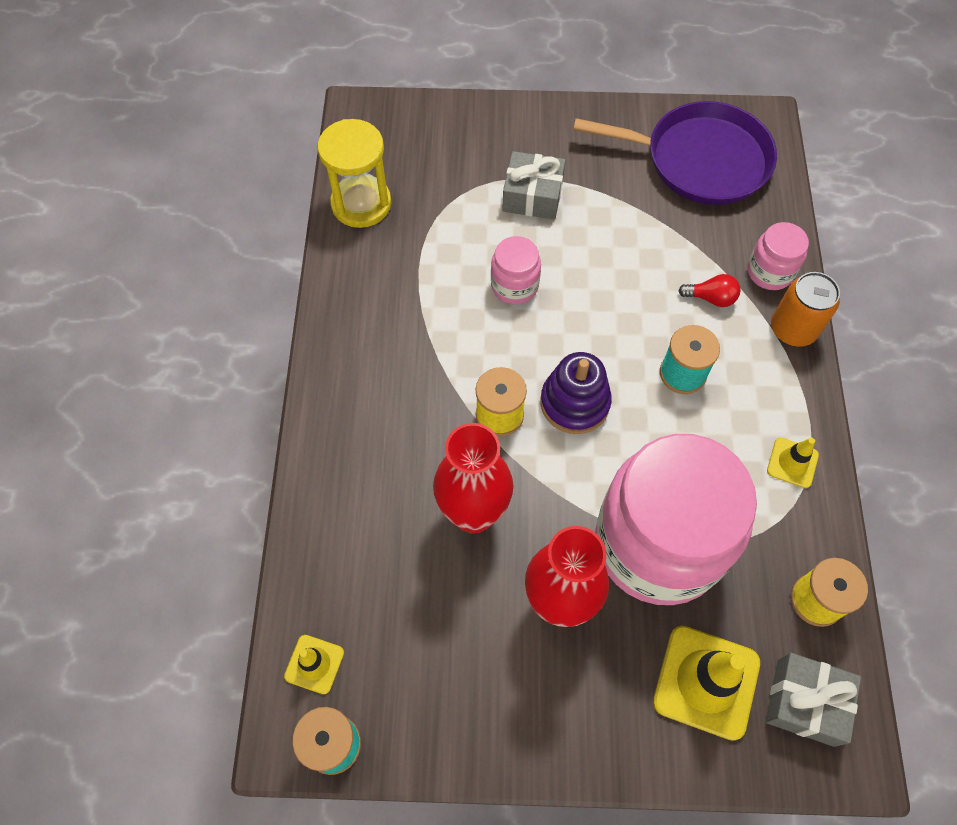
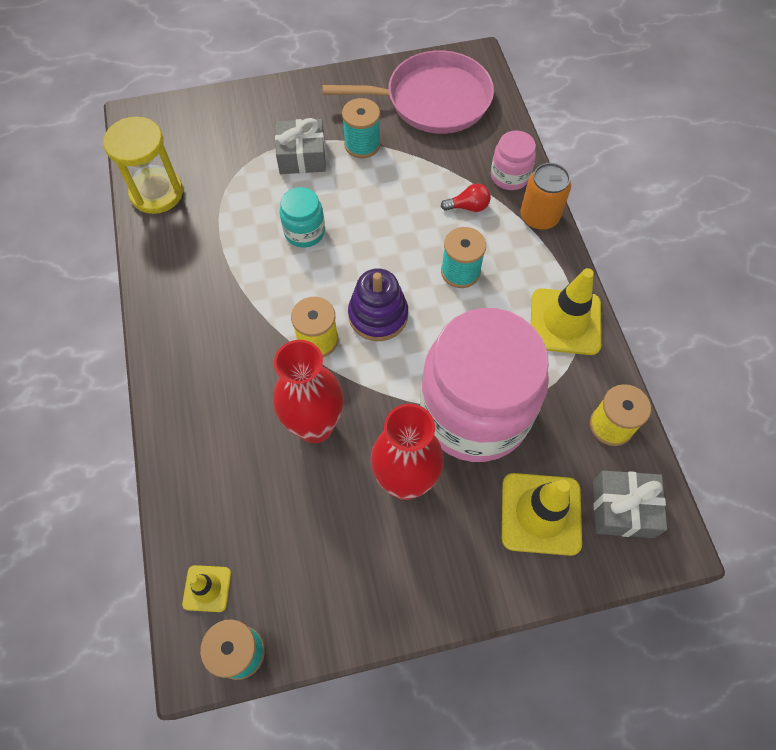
camera: 15 degrees left, 0 degrees up
(514, 286) = (304, 232): pink jar -> turquoise jar
(605, 197) = (362, 145): none -> turquoise spool
(700, 160) = (432, 100): purple pan -> pink pan
(792, 463) = (565, 322): yellow traffic cone -> yellow traffic cone, size x1.87

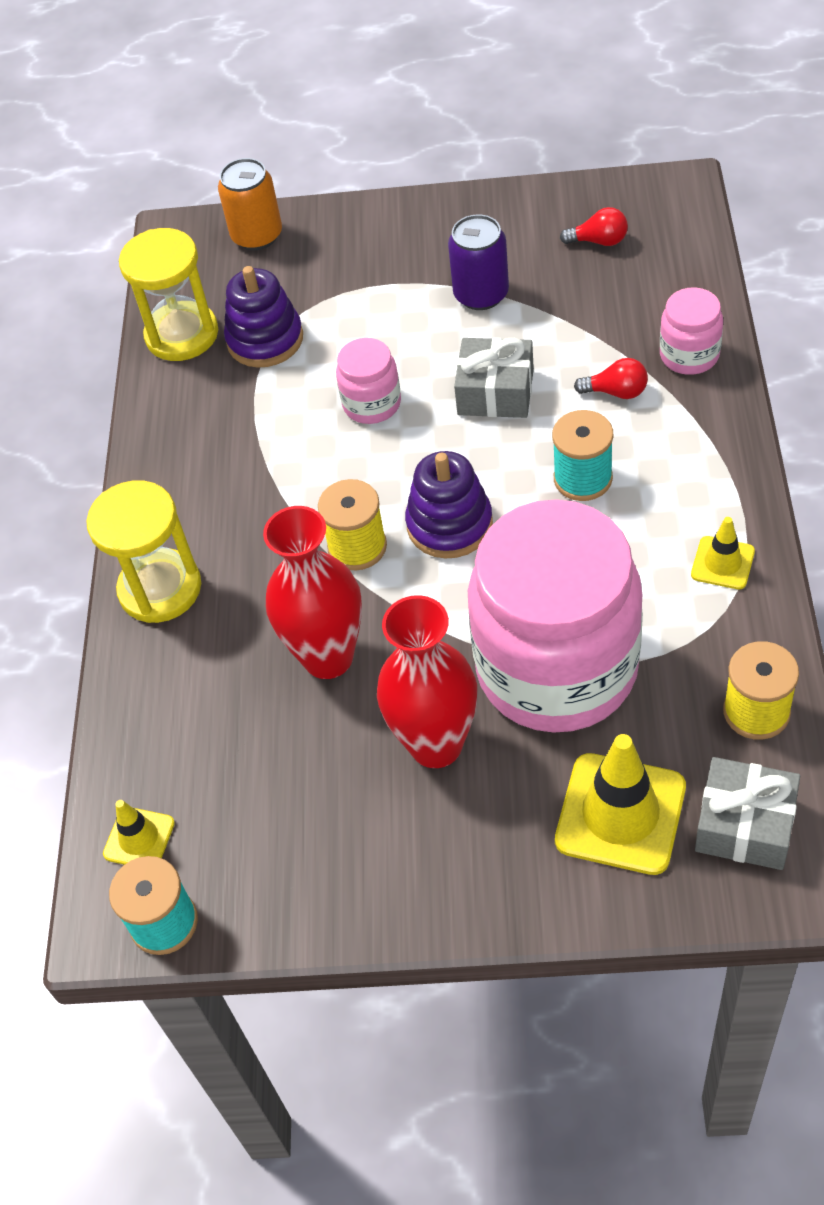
camera: 20 degrees right, 10 degrees down
(181, 390) = (160, 589): none -> yellow hourglass
(218, 191) = (265, 339): none -> purple stacking toy
(302, 156) = (391, 303): grey gift -> grey gift (495, 392)
(304, 232) = (372, 404): turquoise jar -> pink jar
(362, 145) = (481, 294): turquoise spool -> purple can
(432, 100) = (599, 241): pink pan -> red light bulb
(539, 217) = (720, 415): orange can -> orange can (257, 236)
(565, 322) = (722, 563): yellow traffic cone -> yellow traffic cone, size x0.53

